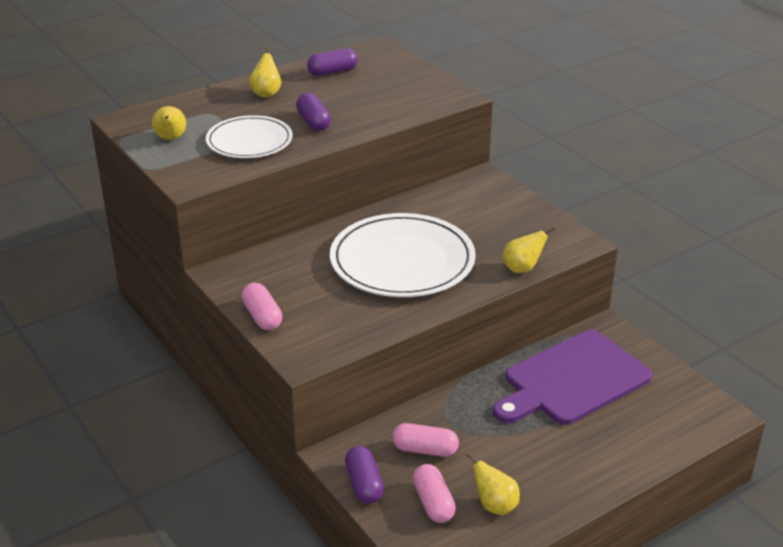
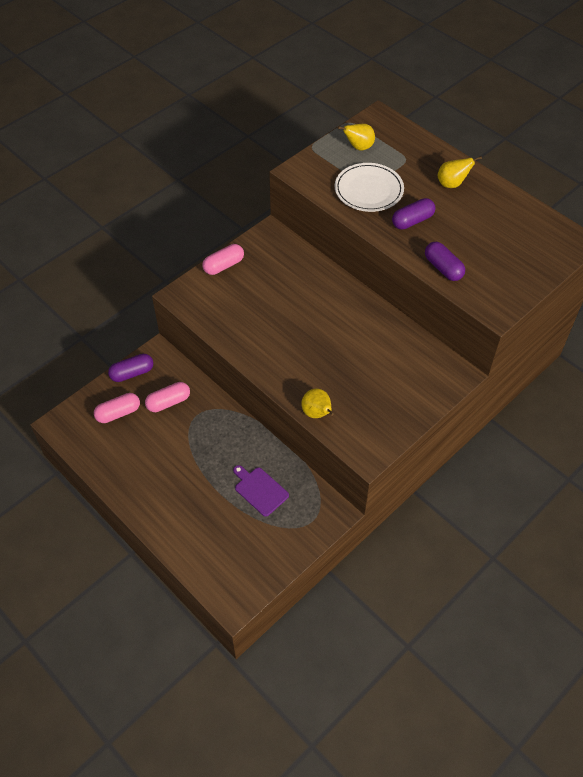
camera: 80 degrees right, 20 degrees up
(332, 72) = (509, 217): purple capsule -> purple capsule (443, 268)
(402, 261) = (310, 333): white plate -> none
(425, 450) = (168, 402): pink capsule -> pink capsule turned 60 degrees clockwise
(495, 505) = (119, 448): yellow pear -> none
(573, 380) = (260, 490): purple cutting board -> purple cutting board, size x0.46

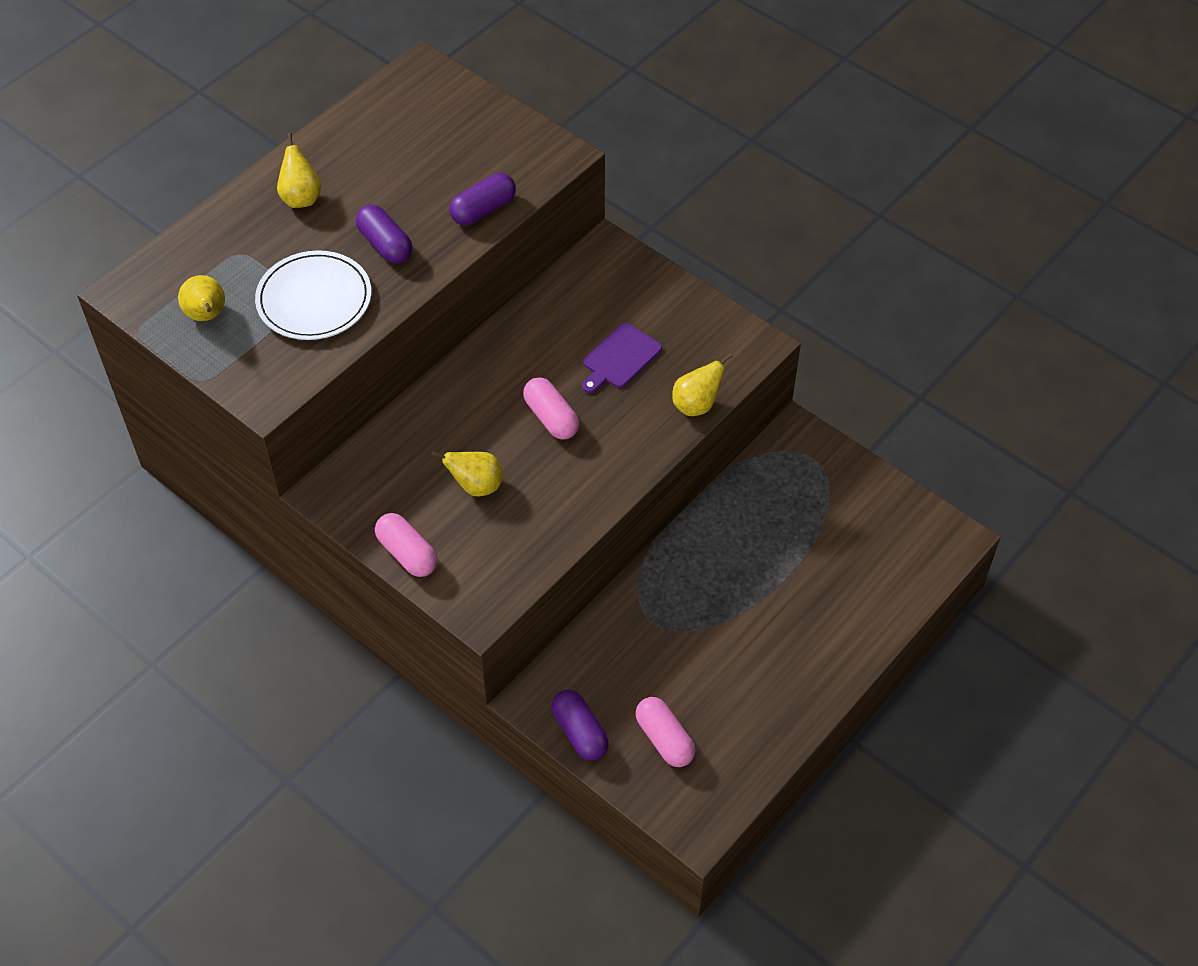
camera: 95 degrees left, 0 degrees up
(168, 402) = (634, 667): pink capsule -> pink capsule (551, 417)
(260, 490) = (775, 524): purple cutting board -> purple cutting board (620, 358)
(266, 297) = (476, 486): none -> yellow pear

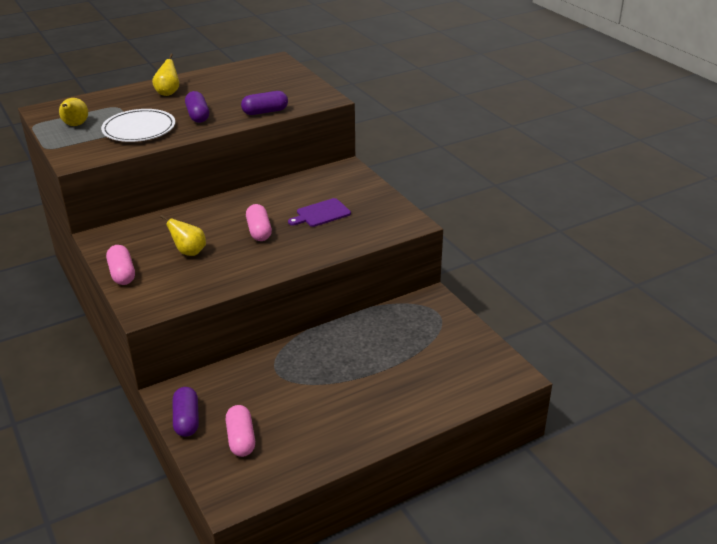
camera: 20 degrees right, 20 degrees down
(696, 405) = (355, 243): yellow pear -> none

